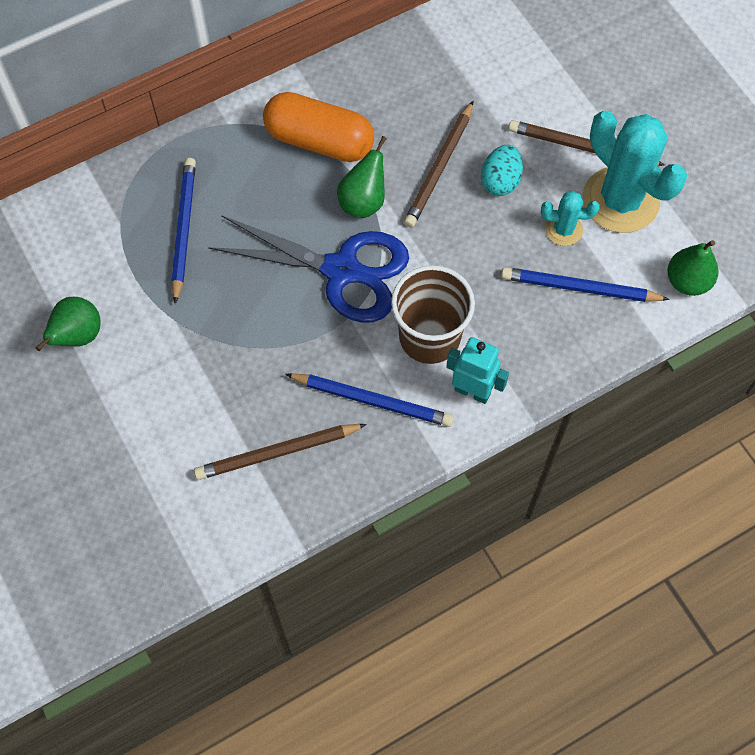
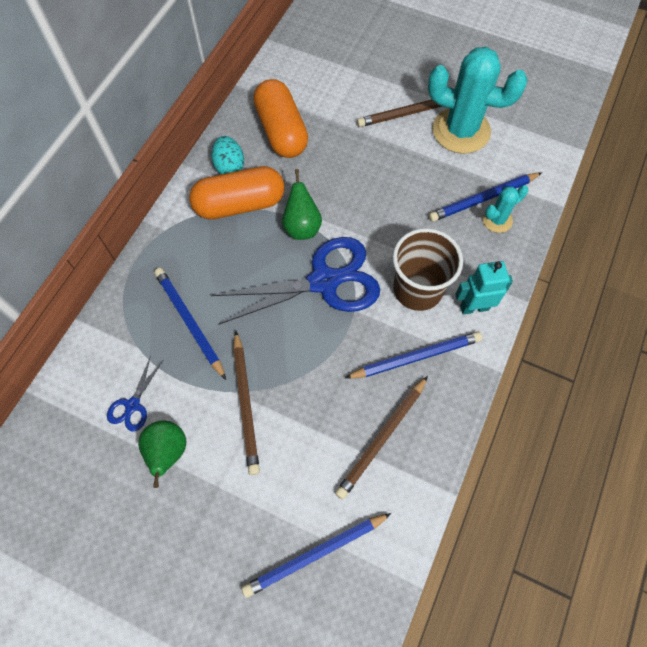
camera: 35 degrees left, 0 degrees up
(78, 274) = (133, 405): none -> blue scissors
(137, 509) = (315, 554): none -> blue pencil
(422, 87) = (281, 131): none -> orange capsule
(439, 167) = (334, 175): brown pencil -> brown pencil (245, 403)
(500, 181) = (379, 162): turquoise egg -> turquoise egg (229, 166)
(563, 229) = (443, 169): turquoise cactus -> turquoise cactus (497, 220)
(687, 281) = (540, 156): green pear -> none

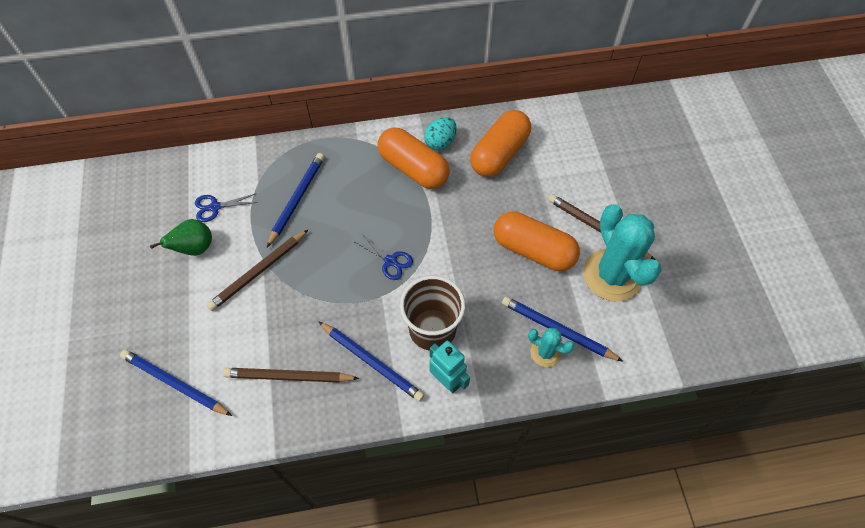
camera: 55 degrees right, 5 degrees down
(302, 227) = (426, 218): green pear -> none
(324, 281) = (390, 261): blue scissors -> blue scissors, size x0.44
(397, 168) = (533, 250): none -> orange capsule

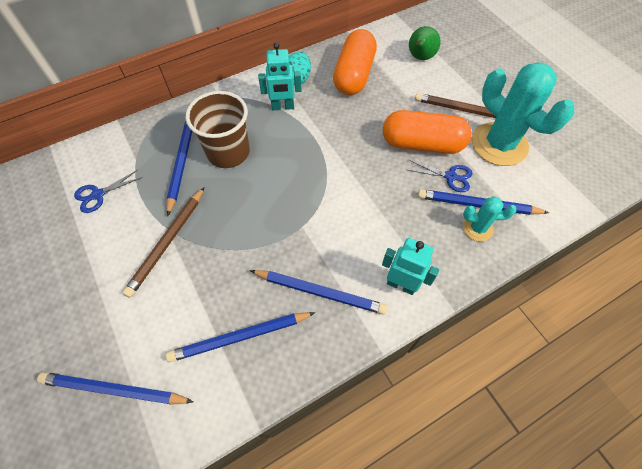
camera: 20 degrees left, 0 degrees up
(194, 248) = (89, 241): green pear -> green pear (420, 58)
(289, 376) = (240, 337): brown pencil -> blue pencil
(390, 261) = (296, 192): blue scissors -> blue scissors (450, 176)
(413, 168) = (283, 107): orange capsule -> turquoise robot
(432, 329) = (365, 241): brown cup -> brown cup (228, 152)

